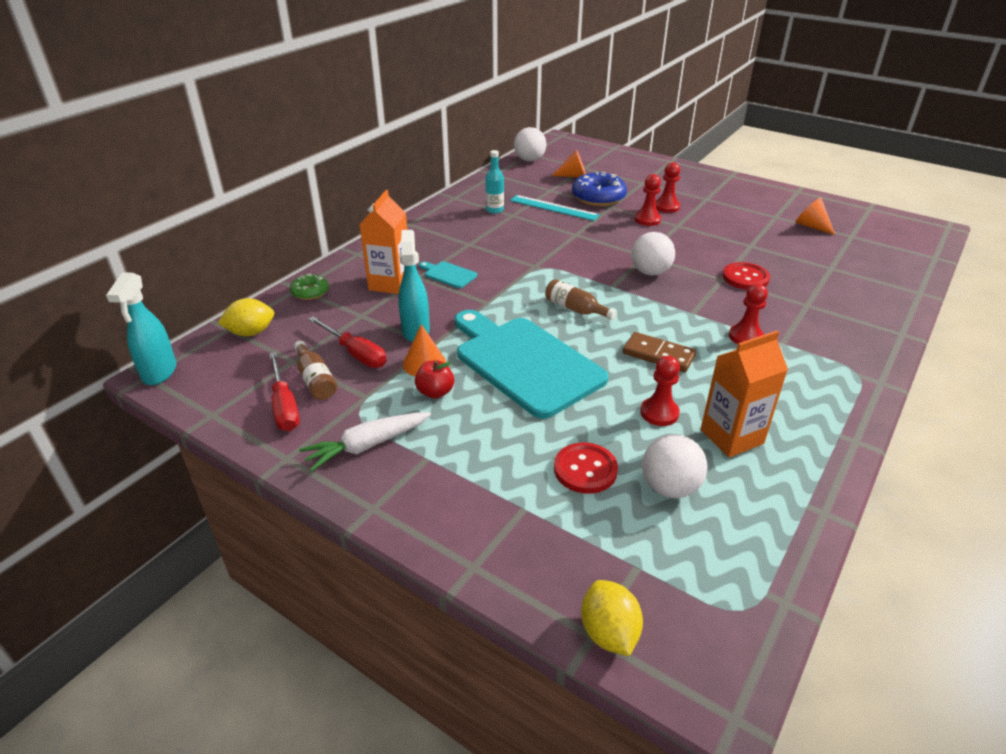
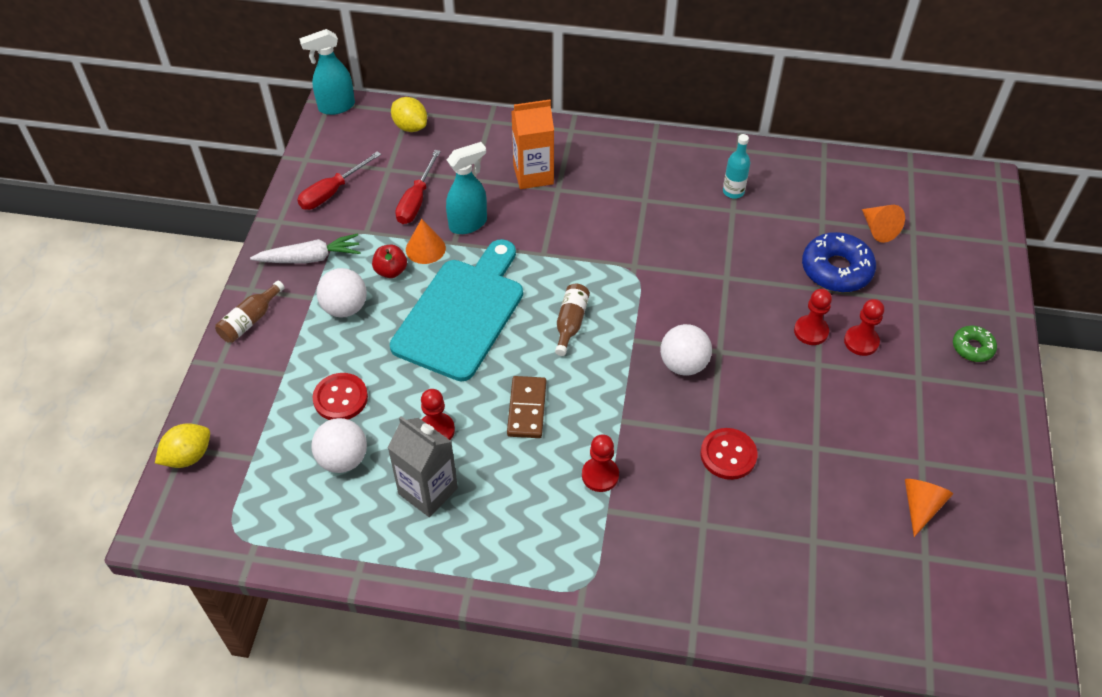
camera: 65 degrees right, 15 degrees up
(310, 292) = (488, 131): green donut -> green donut (972, 348)
(315, 380) = (370, 194): brown bottle -> brown bottle (250, 320)
(367, 446) = (310, 258): white carrot -> white carrot turned 135 degrees clockwise
(448, 274) = (575, 208): turquoise cutting board -> none
(529, 160) = (891, 175): white ball -> white ball (345, 308)
(554, 208) = (777, 238): turquoise ruler -> none
(731, 436) = (428, 491): orange carton -> grey carton

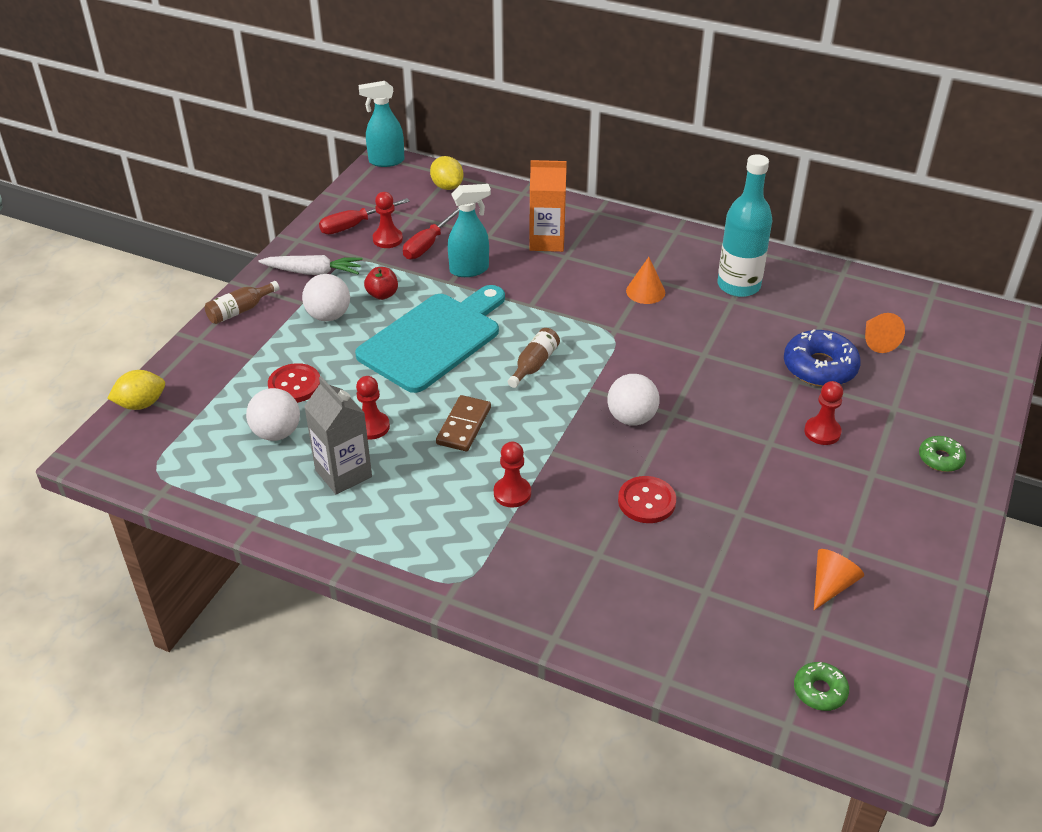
camera: 15 degrees right, 10 degrees down
(425, 248) = (421, 282): orange cone -> orange cone (645, 291)
(733, 191) = (738, 285): turquoise bottle -> turquoise bottle, size x1.95
(811, 331) = (772, 414): red pawn -> red pawn (387, 239)
(945, 621) = (820, 691): none -> green donut

